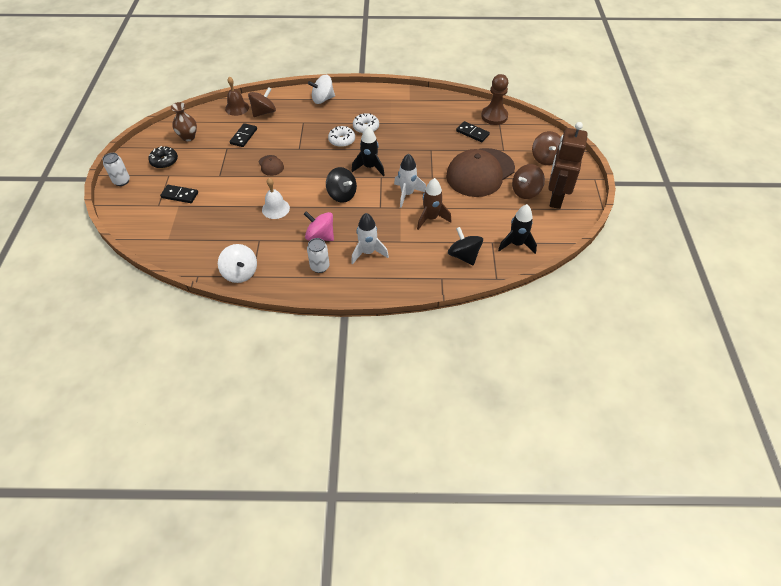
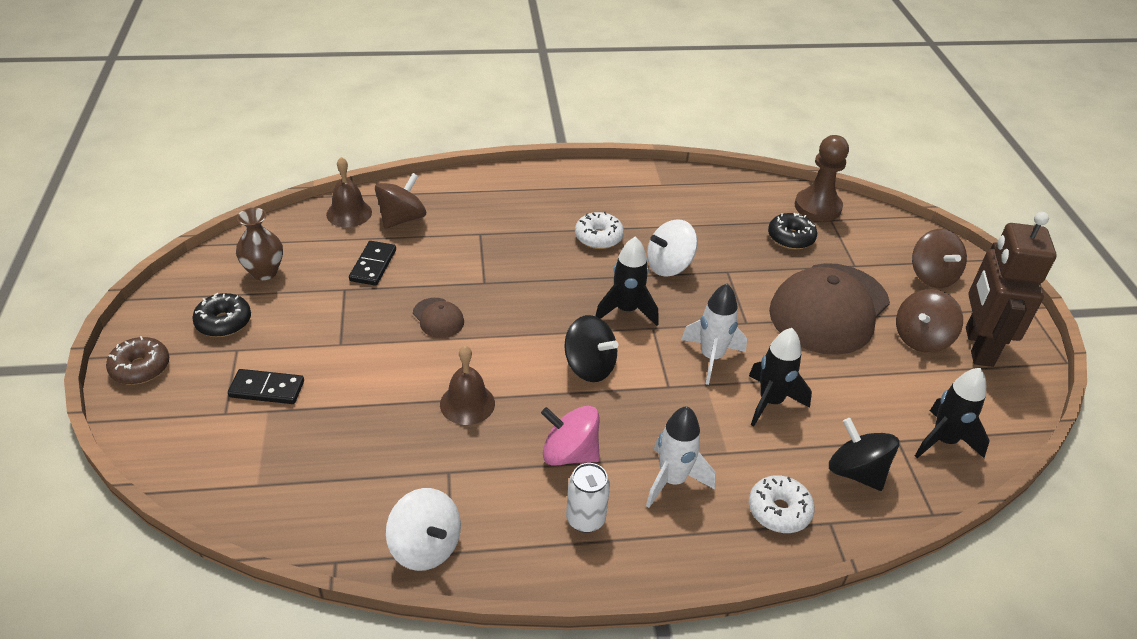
camera: 10 degrees left, 10 degrees down
(121, 181) = (140, 368): white can -> brown donut
(275, 208) = (467, 403): white bell -> brown bell
(322, 99) = (506, 191): white spinning top -> white spinning top (669, 266)
(342, 140) = (561, 263): white donut -> white donut (779, 511)
(431, 218) = (770, 402): brown rocket -> black rocket
(472, 133) = (790, 238): black domino -> black donut

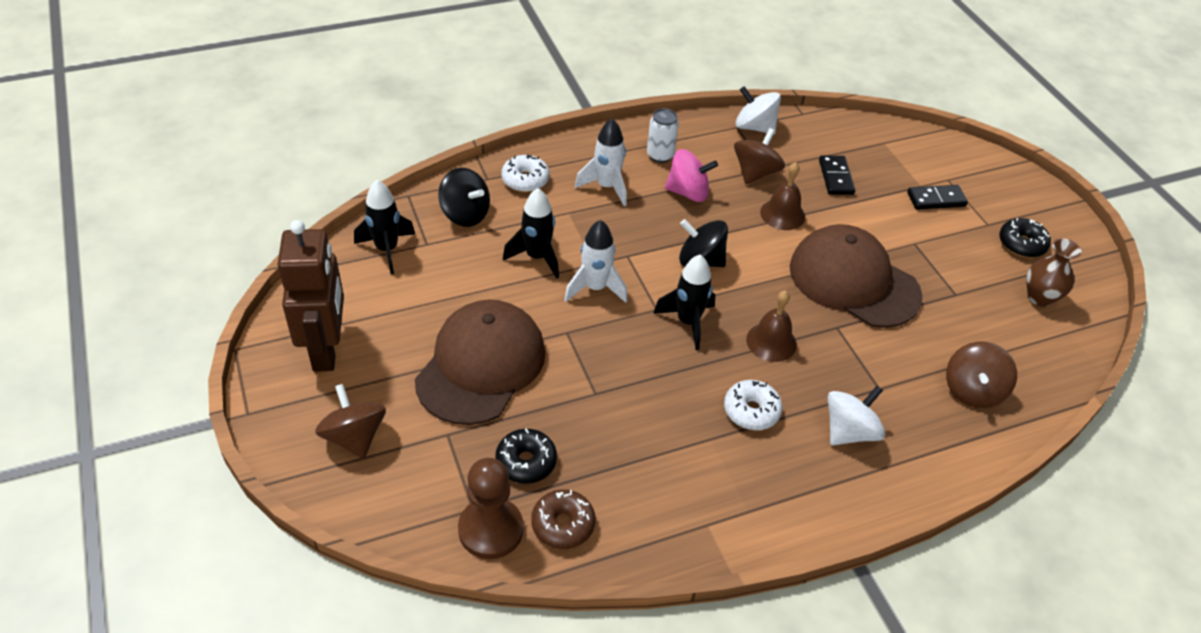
camera: 165 degrees right, 5 degrees up
(140, 368) = (1040, 198): brown donut -> brown donut (563, 524)
(349, 213) = (1031, 386): brown bell -> brown bell (771, 342)
(373, 265) = (952, 325): black domino -> black domino (836, 177)
(438, 318) = (853, 281): brown cap -> brown cap, size x2.43
(669, 266) = (661, 387): white spinning top -> white spinning top (849, 431)
(921, 338) = (385, 347): brown spinning top -> brown spinning top (755, 173)

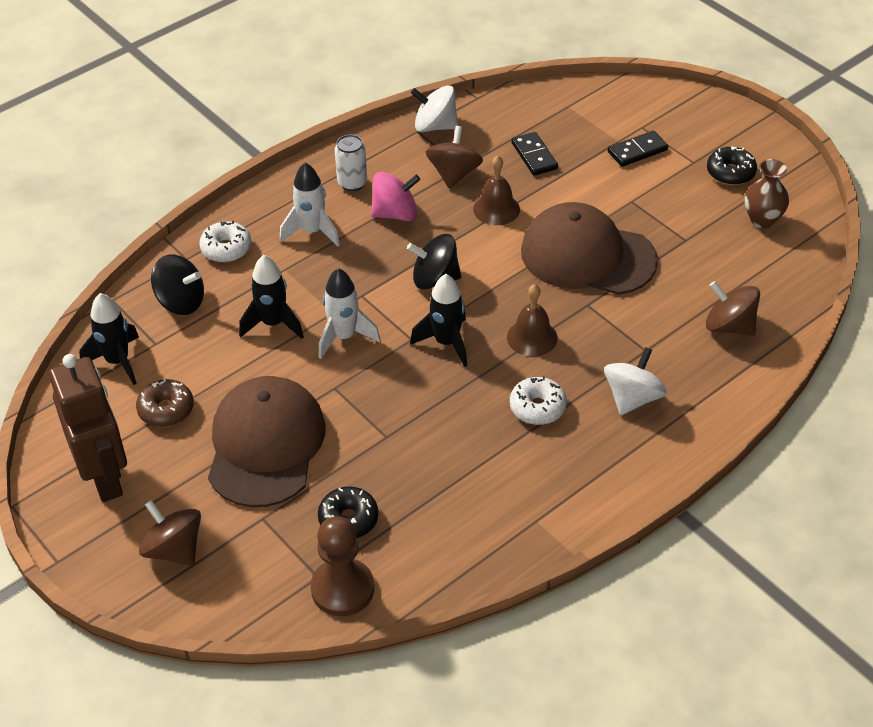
camera: 15 degrees left, 0 degrees up
(563, 524) = (406, 563): brown donut -> brown donut (166, 409)
(972, 390) = (729, 326): brown spinning top -> brown spinning top turned 120 degrees clockwise

